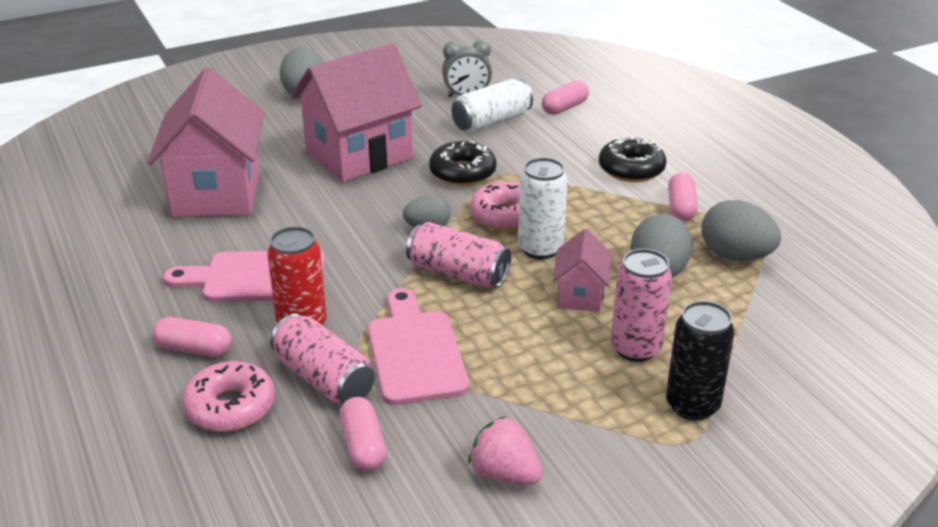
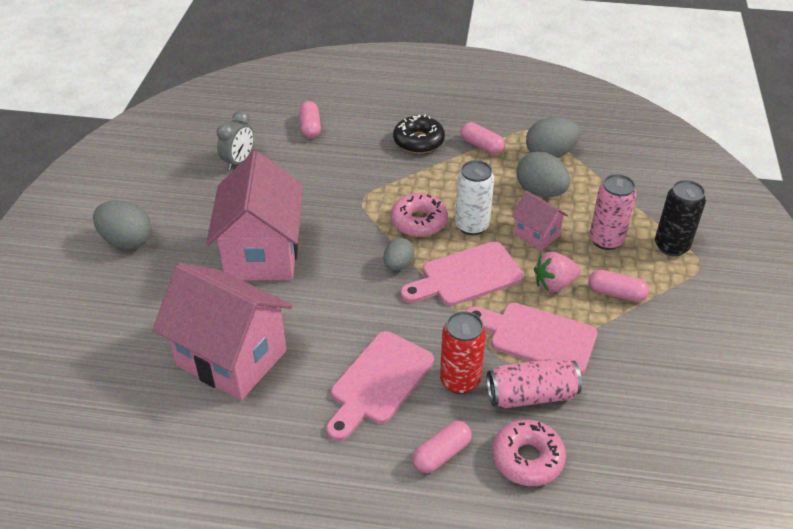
camera: 55 degrees left, 10 degrees up
(363, 446) = (614, 405): pink capsule -> pink capsule (616, 293)
(458, 274) = (466, 276): pink can -> pink cutting board
(462, 173) = (344, 214): black donut -> none
(492, 121) = (290, 168): white can -> none
(504, 474) = (681, 352): pink strawberry -> pink strawberry (554, 284)

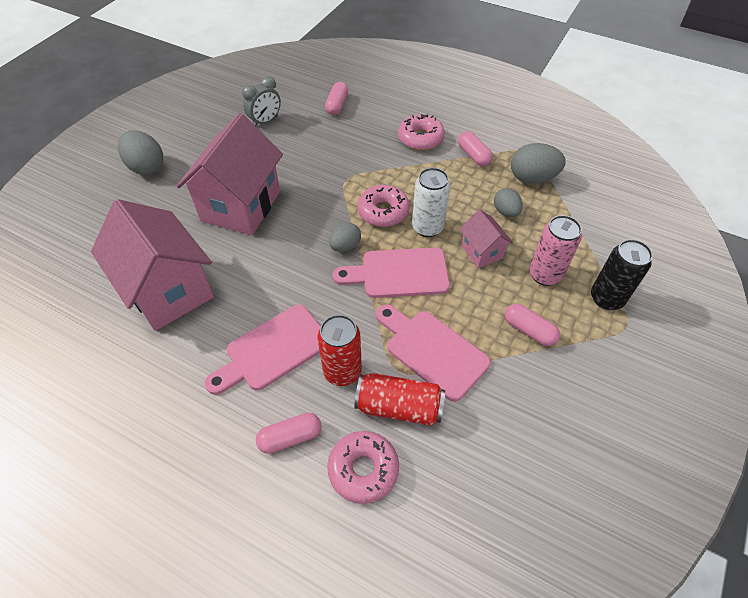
camera: 20 degrees right, 10 degrees up
(418, 141) = (420, 138): black donut -> pink donut
(531, 395) = (399, 407): pink can -> red can
(540, 192) = (505, 212): grey egg -> grey egg, size x0.62
(554, 284) = (474, 304): pink strawberry -> none

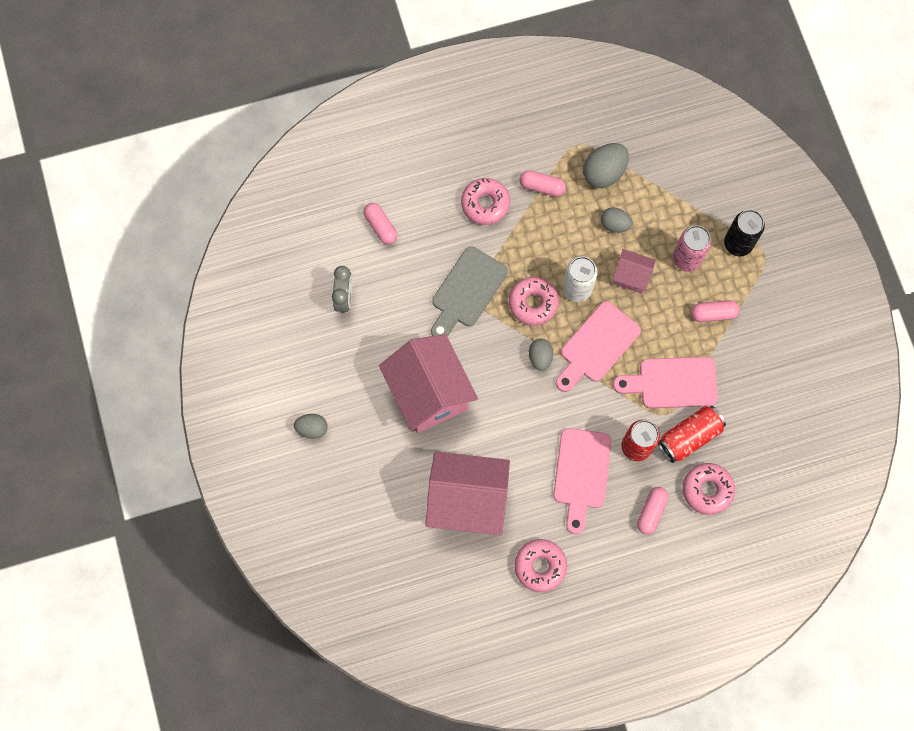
camera: 45 degrees left, 20 degrees up
(146, 167) = (312, 428): grey egg -> grey egg, size x0.62
(148, 388) = (540, 566): none -> pink donut
(346, 172) = (467, 291): none -> grey cutting board

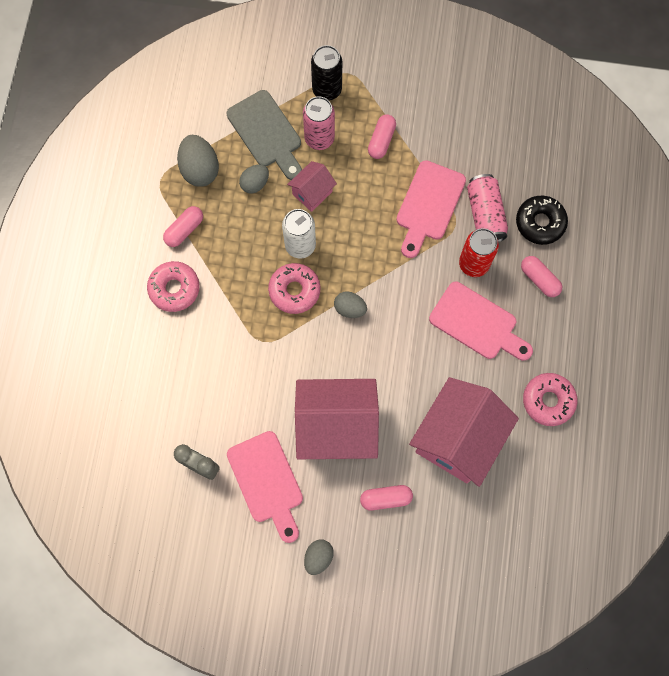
camera: 65 degrees left, 0 degrees up
(380, 226) = (145, 397): pink capsule -> pink capsule (386, 498)
(467, 291) = (252, 345): grey cutting board -> grey cutting board (266, 133)
(597, 346) = (363, 253): pink cutting board -> pink cutting board (267, 482)
(689, 437) = (485, 214): red can -> pink can
(707, 490) = (540, 223): pink donut -> black donut

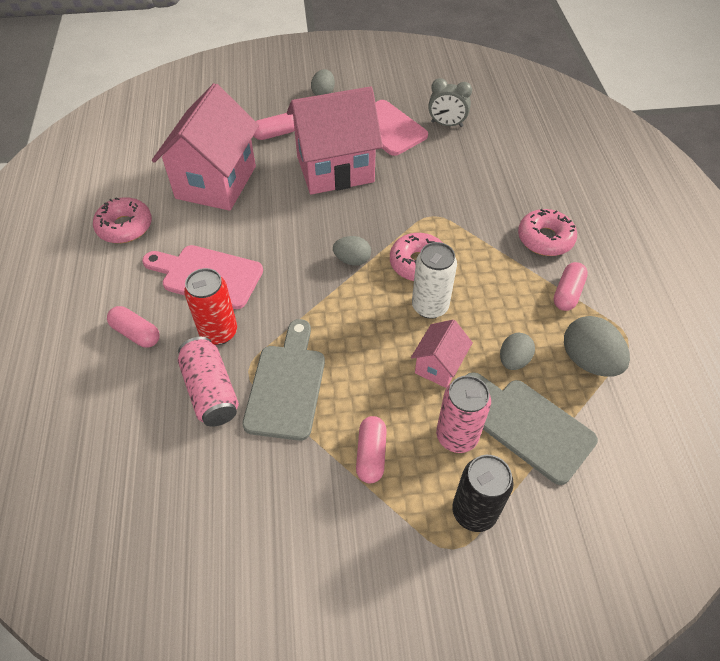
camera: 165 degrees right, 20 degrees down
(428, 205) = (287, 385): pink cutting board -> grey cutting board
(540, 223) = (136, 397): black donut -> none

